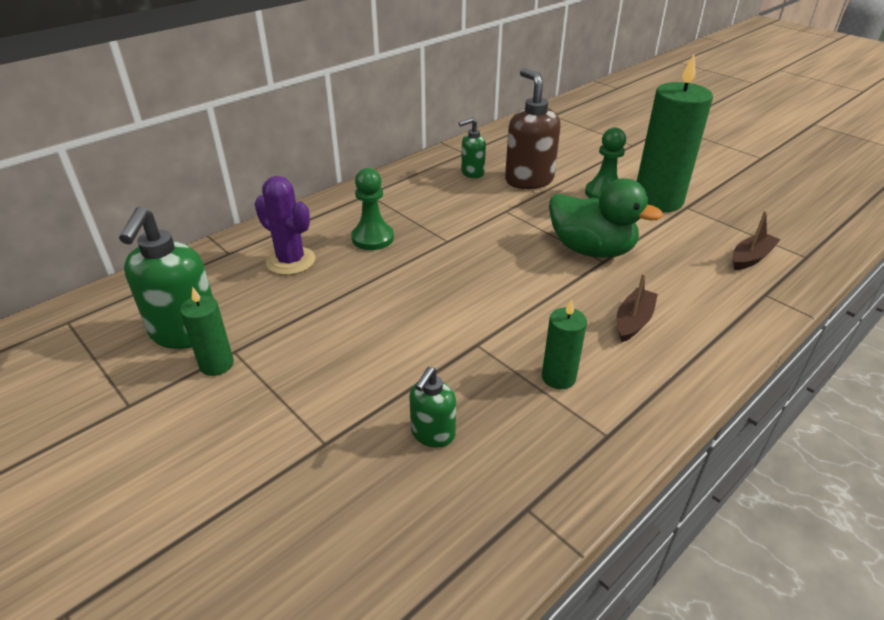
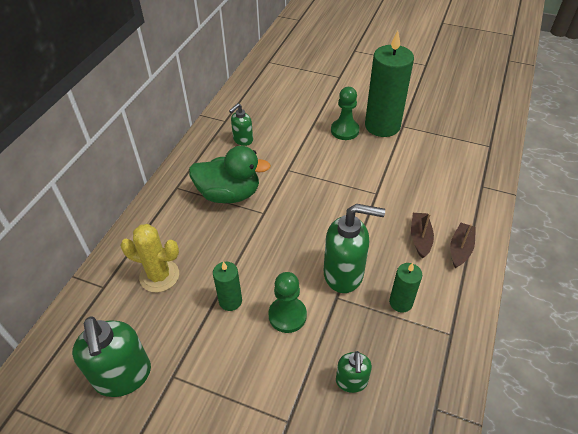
camera: 25 degrees left, 10 degrees up
(216, 364) = (168, 393): green candle -> green candle (230, 301)
(291, 261) = (159, 276): purple cactus -> yellow cactus
(372, 238) = (208, 230): green pawn -> green pawn (287, 315)
(503, 325) = (344, 274): none -> green soap dispenser
(528, 180) = (287, 134): brown soap dispenser -> none
(591, 250) = (364, 186): green duck -> green duck (229, 194)
(751, 257) = (460, 158): brown boat -> brown boat (460, 249)

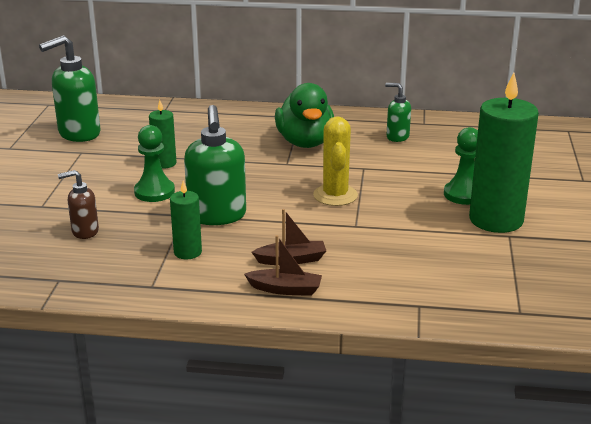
camera: 75 degrees right, 20 degrees down
(159, 276) = (184, 129): yellow cactus -> yellow cactus (335, 195)
(351, 381) = (84, 231): green soap dispenser -> brown soap dispenser

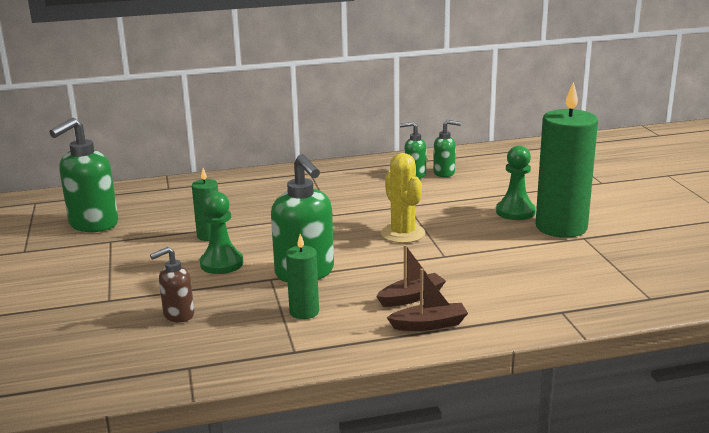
camera: 20 degrees left, 5 degrees down
(305, 142) = (334, 194): green duck -> none
(428, 140) = (444, 173): none -> green soap dispenser

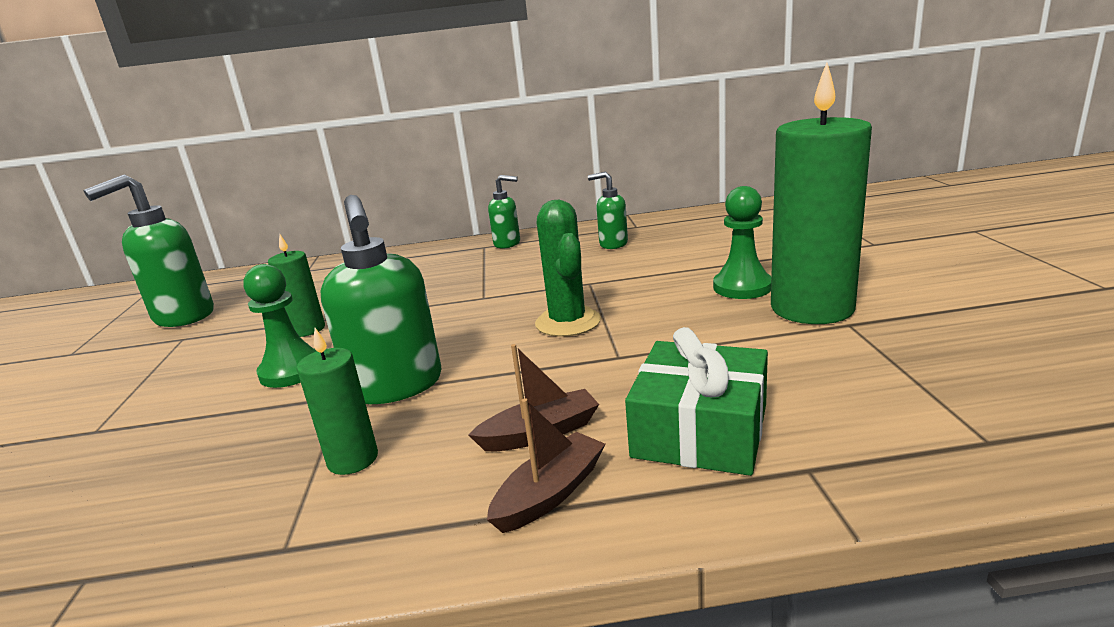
camera: 10 degrees right, 0 degrees up
(178, 315) = (162, 461): brown soap dispenser -> none
(402, 233) = (568, 322): yellow cactus -> green cactus
(429, 324) = (550, 493): brown boat -> brown boat turned 45 degrees counterclockwise
(444, 173) = (653, 240): green soap dispenser -> green soap dispenser (507, 244)
(503, 295) = (700, 430): none -> green gift

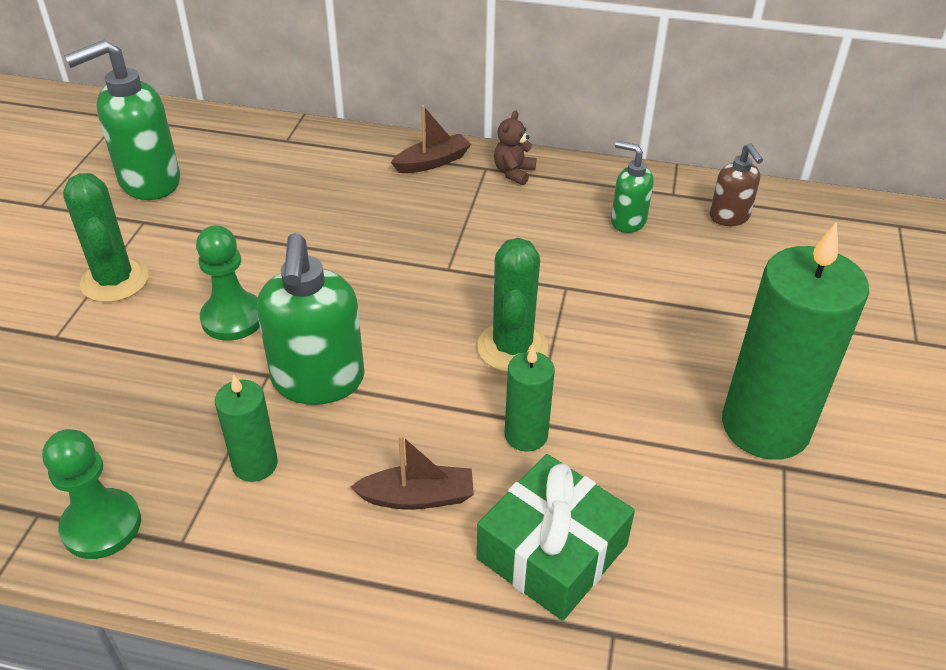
camera: 15 degrees right, 20 degrees up
(158, 378) = (115, 281): none -> green cactus
(307, 329) = (261, 255): green candle -> green candle (526, 435)
(507, 244) = (513, 173): green soap dispenser -> brown teddy bear
(550, 493) = (395, 571): brown boat -> brown boat (432, 162)
(686, 226) = (729, 217): none -> brown soap dispenser
(742, 287) = (718, 361): green pawn -> green pawn (101, 526)

